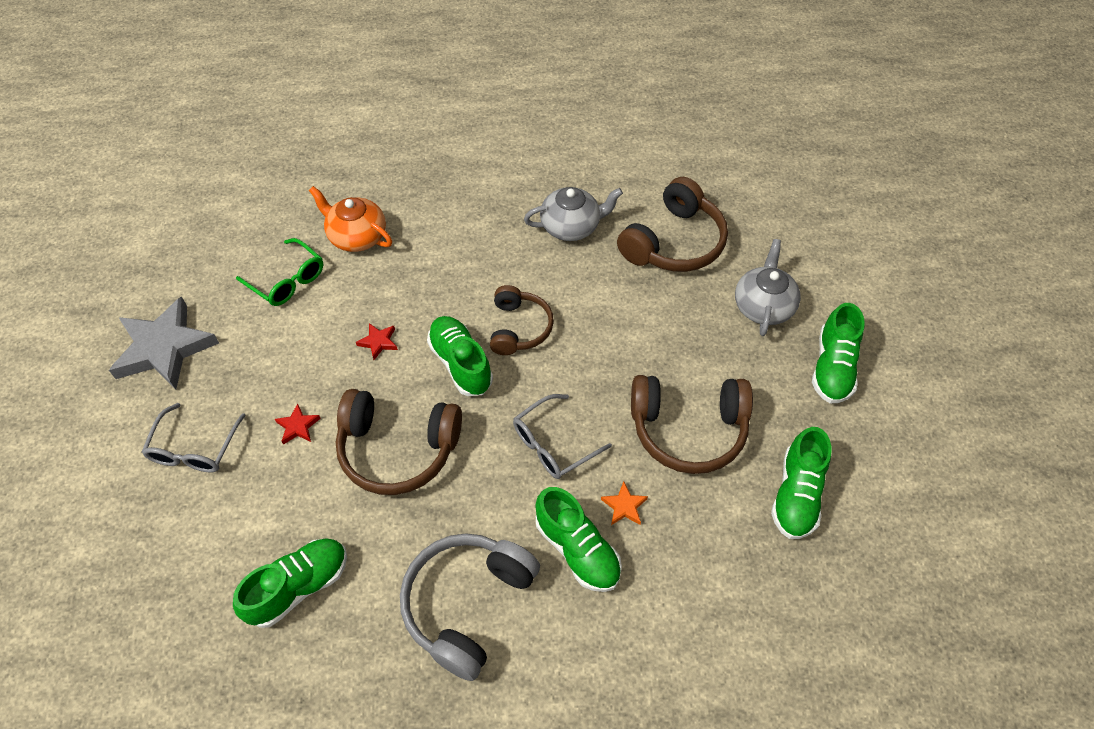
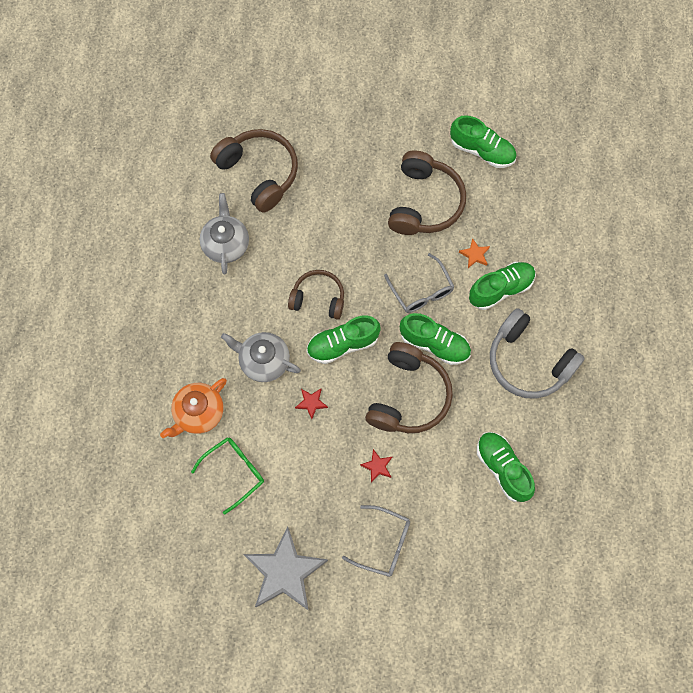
camera: 80 degrees left, 15 degrees up
(763, 306) = (331, 128): grey teapot -> grey teapot (263, 361)
(832, 367) = (391, 100): green shoe -> green shoe (434, 344)

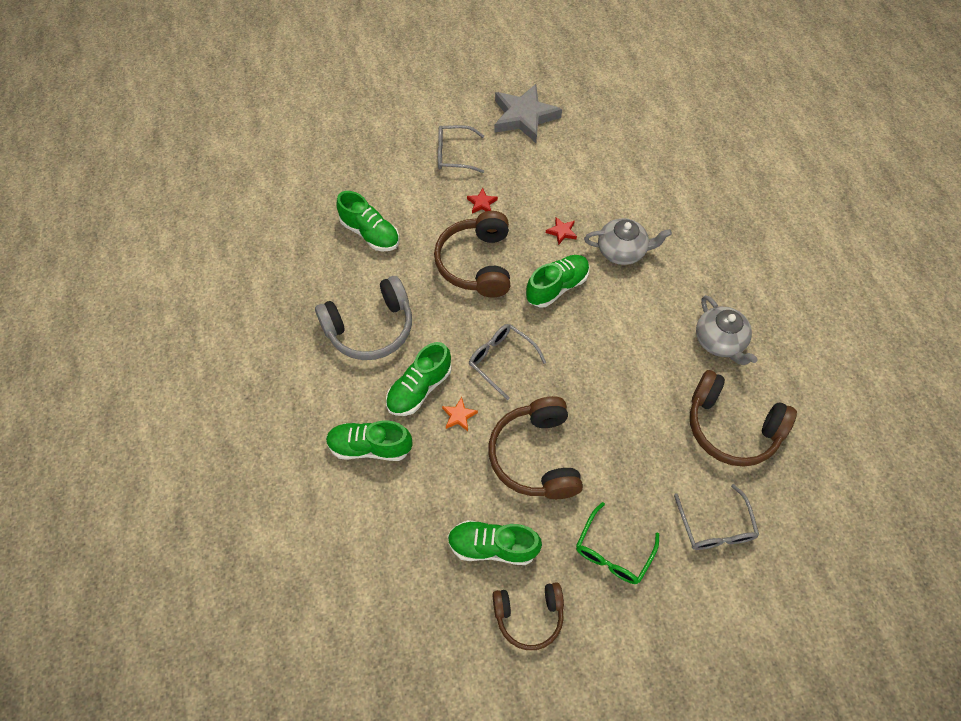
camera: 160 degrees right, 10 degrees down
(198, 413) = (654, 195): orange teapot -> none
(234, 472) = (599, 165): green glasses -> green glasses (613, 552)
(313, 110) = (715, 527): none -> grey glasses
(318, 298) = (600, 319): brown headphones -> brown headphones (529, 615)
(434, 344) = (469, 314): green shoe -> green shoe (370, 447)
(528, 361) = (370, 328): grey headphones -> grey headphones turned 135 degrees clockwise

